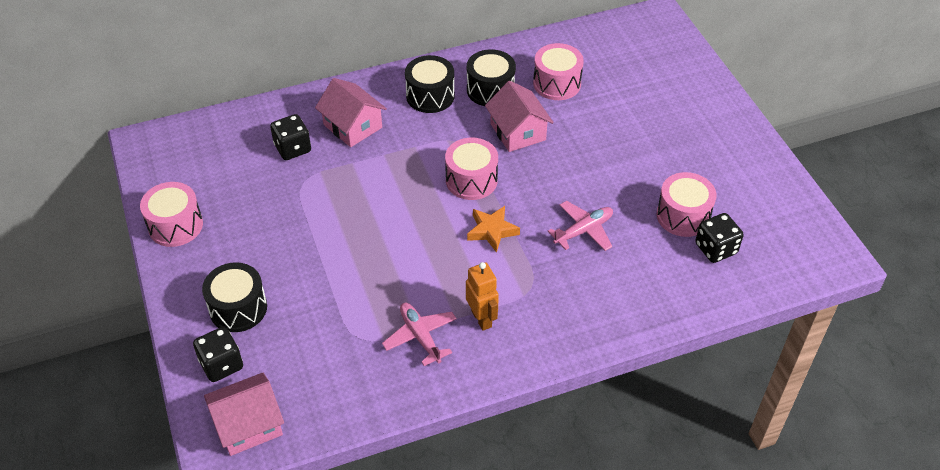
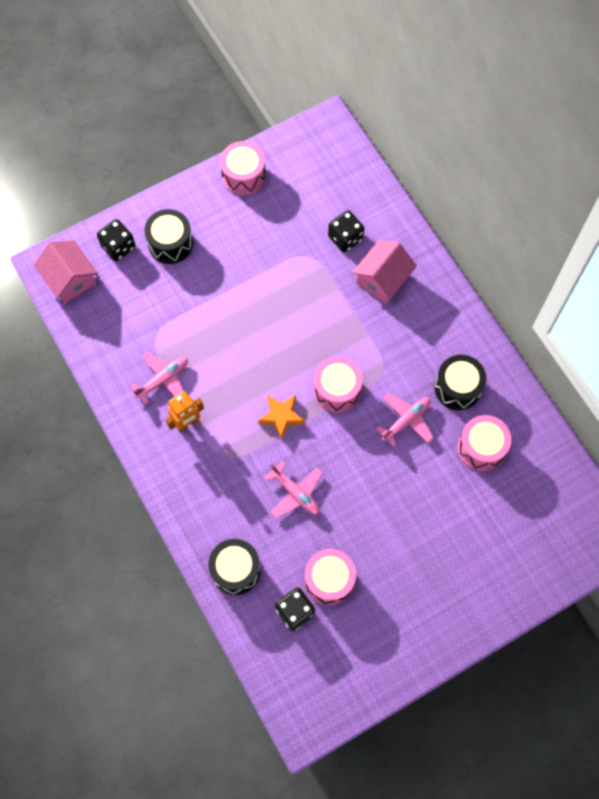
camera: 80 degrees right, 20 degrees up
(430, 96) = (436, 336): black drum -> black drum (235, 570)
(518, 132) = (406, 421): pink house -> pink plane

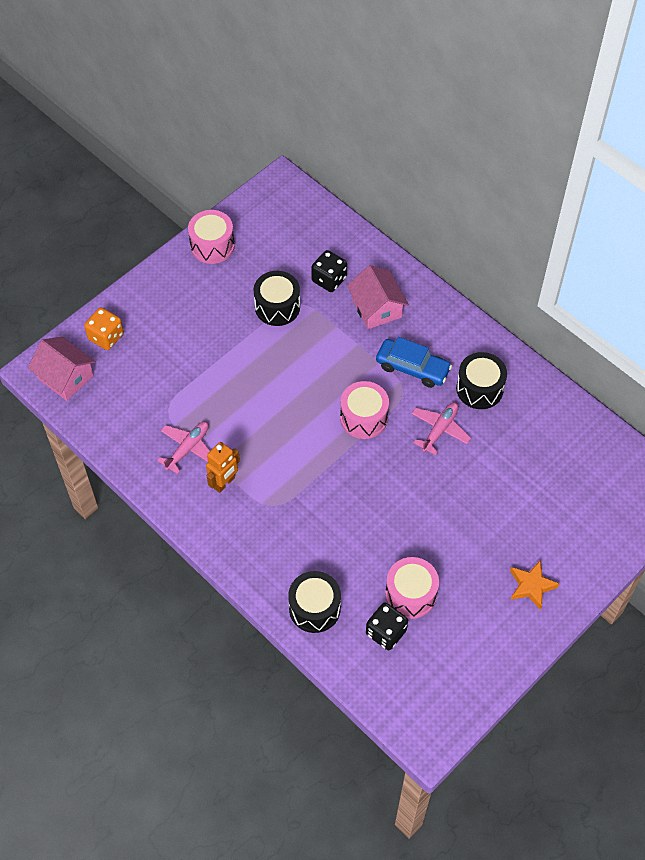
camera: 15 degrees left, 10 degrees down
(118, 247) = (106, 337): black dice -> orange dice
(170, 243) = (158, 322): black drum -> black drum (277, 307)
(281, 416) = (316, 455): orange star -> orange star (531, 586)
(295, 493) = (352, 522): pink plane -> none
(382, 279) = (376, 308): pink house -> pink house turned 45 degrees counterclockwise
(399, 350) = (412, 368): none -> blue car
(481, 448) = (519, 437): pink drum -> none

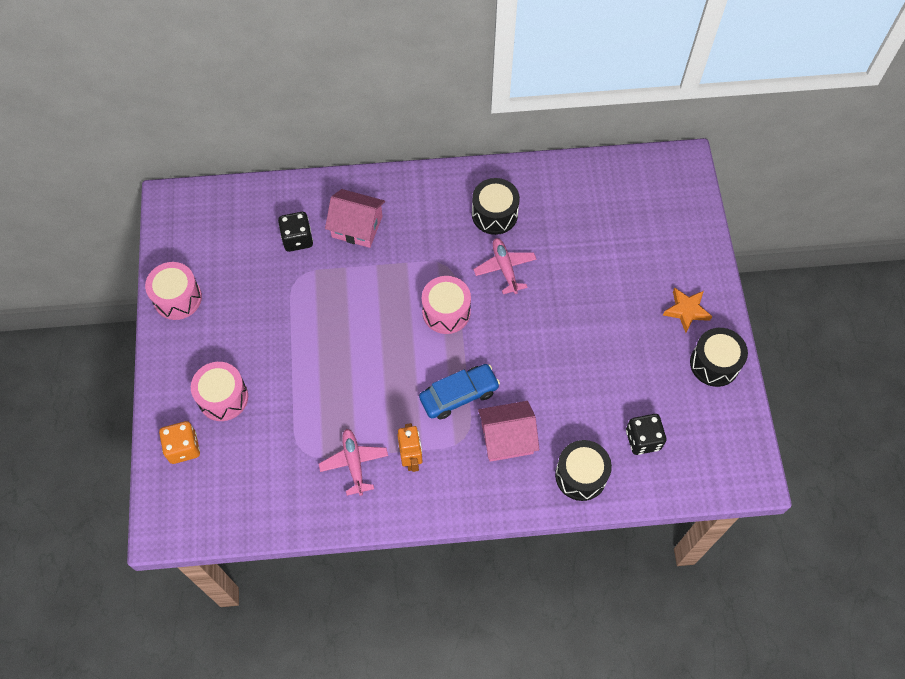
camera: 50 degrees left, 5 degrees up
(65, 377) = (191, 510): pink house -> pink house (507, 438)
(277, 307) = (285, 295): black drum -> black drum (714, 363)
(410, 594) = (626, 397): pink drum -> pink drum (223, 397)
(412, 368) = (434, 244): blue car -> blue car (459, 395)

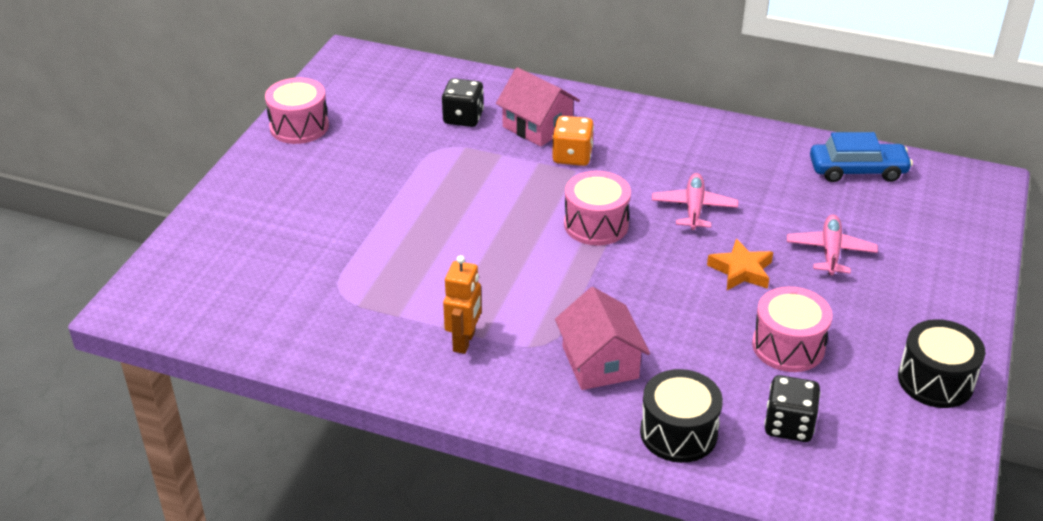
camera: 25 degrees right, 25 degrees down
(183, 447) = (209, 245): orange dice -> orange dice (572, 156)
(223, 397) = (285, 218): pink drum -> pink drum (788, 346)
(354, 463) = (392, 322): pink plane -> pink plane (830, 251)
(459, 395) = (563, 302): blue car -> blue car (857, 170)
(494, 214) = (709, 160): black drum -> none
(507, 438) = (600, 362): pink house -> pink house turned 60 degrees clockwise
(686, 311) = (919, 316): orange star -> orange star (741, 270)

